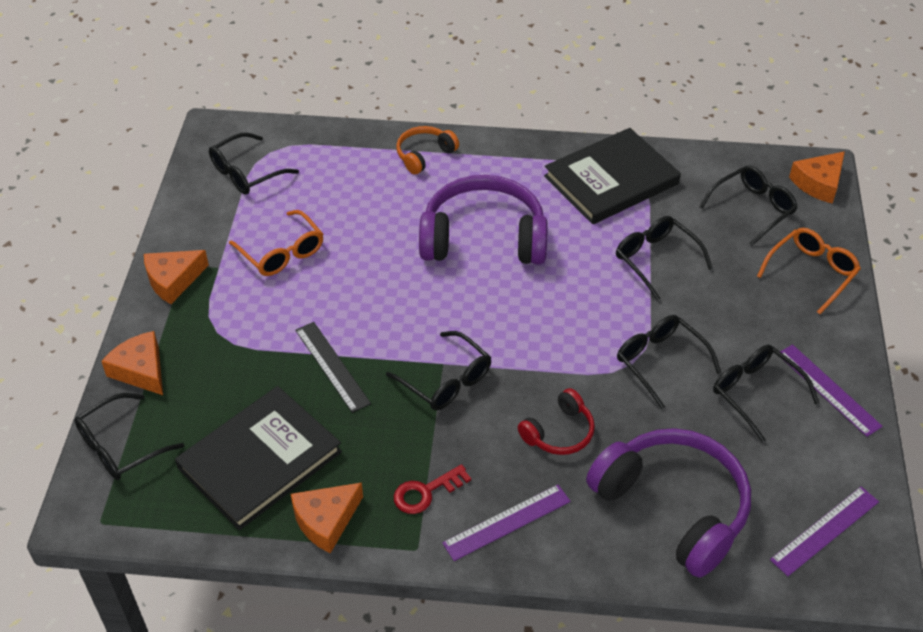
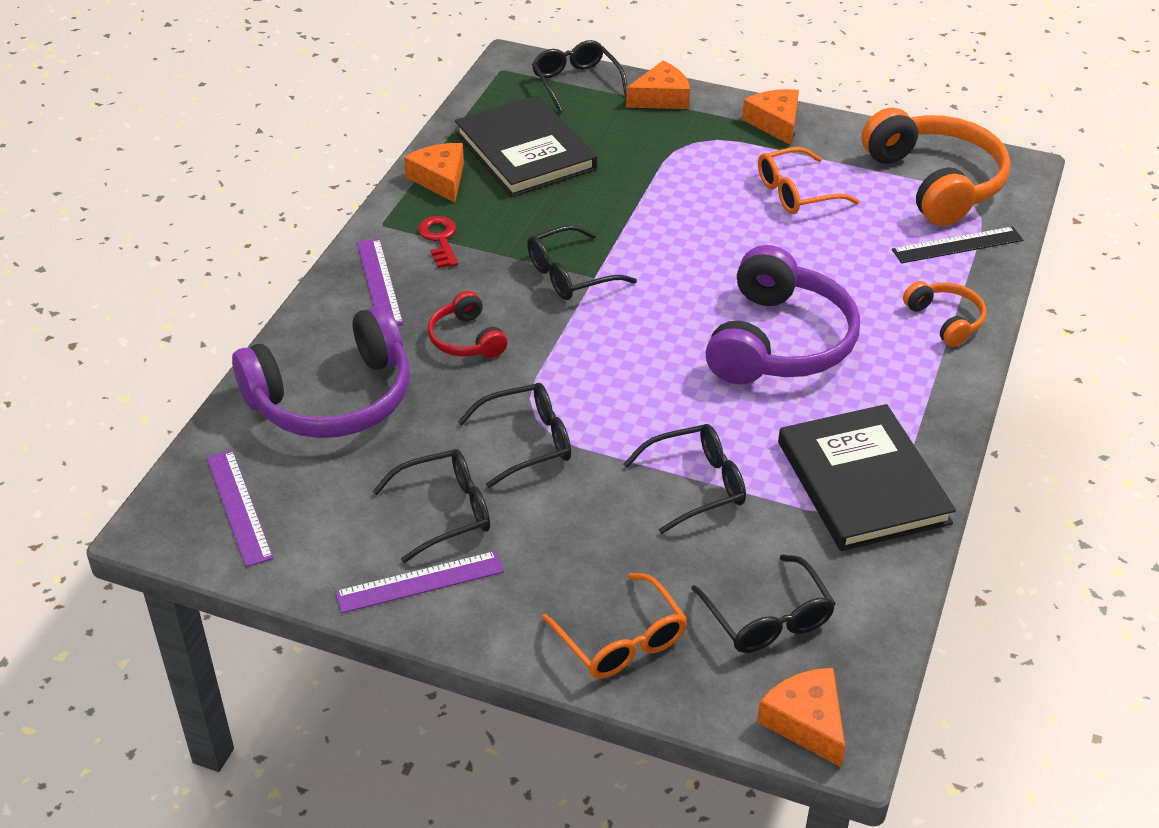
camera: 105 degrees right, 5 degrees down
(246, 173) = (935, 182): black glasses -> orange headphones
(332, 366) = (620, 205): black ruler -> black ruler (957, 245)

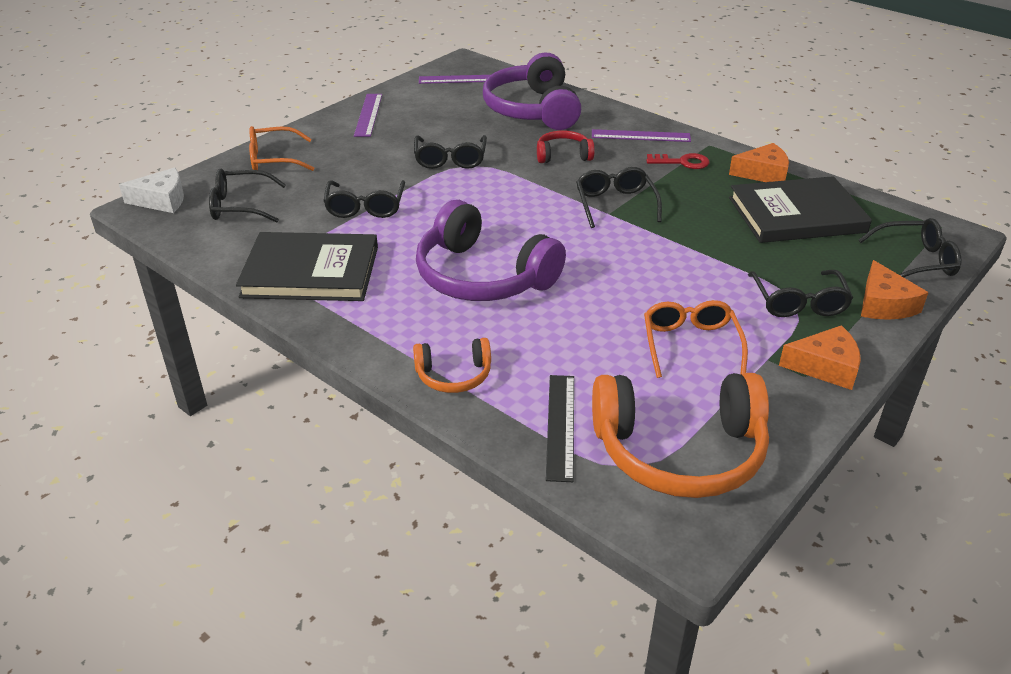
camera: 110 degrees right, 5 degrees down
(445, 511) = (413, 128): black glasses -> black glasses (798, 302)
(806, 722) = (162, 200): orange cheese -> white cheese

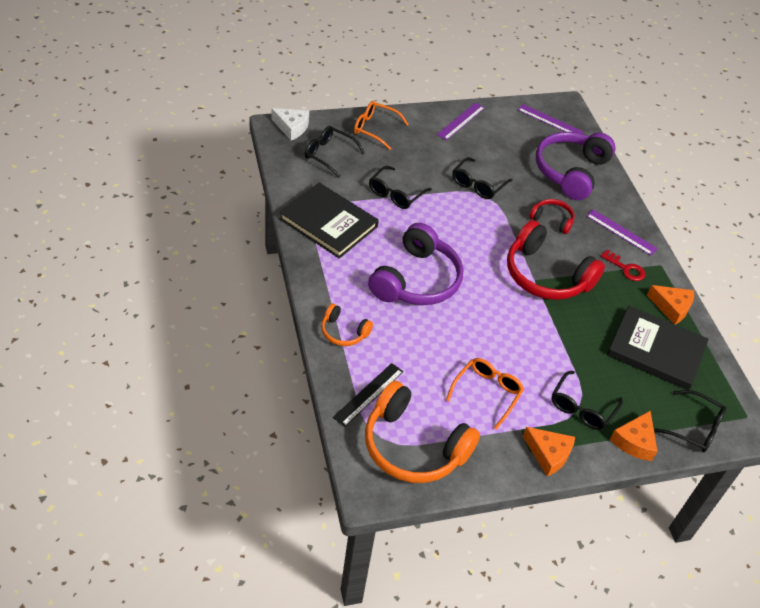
camera: 30 degrees right, 10 degrees up
(483, 276) = (416, 280): purple headphones -> purple headphones turned 135 degrees counterclockwise
(615, 204) = (546, 275): black glasses -> red headphones

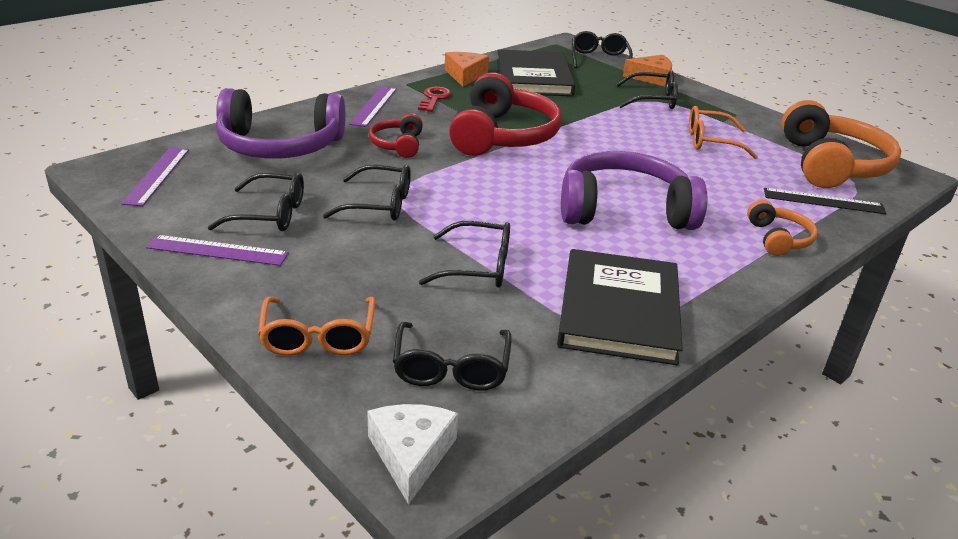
camera: 115 degrees left, 15 degrees down
(487, 145) = (270, 214): none -> black glasses
(548, 454) = (725, 107): orange cheese -> none

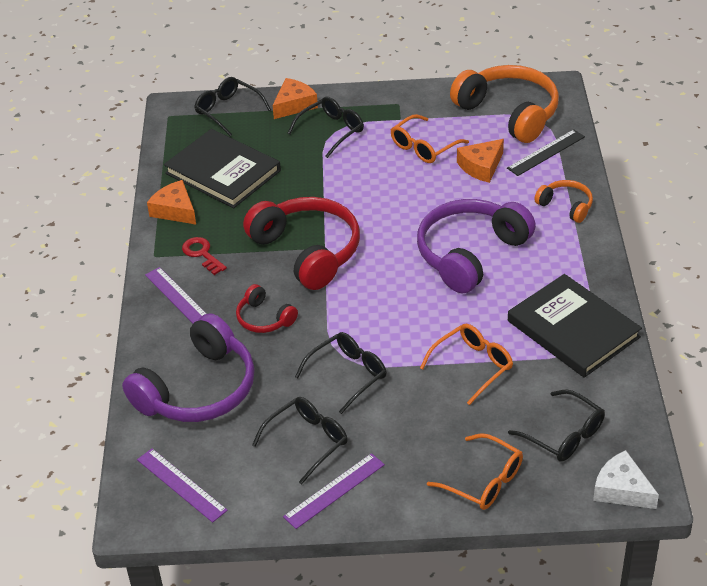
camera: 45 degrees left, 10 degrees up
(478, 267) = (472, 366): black glasses -> orange glasses
(741, 175) = (481, 166): none -> orange cheese

